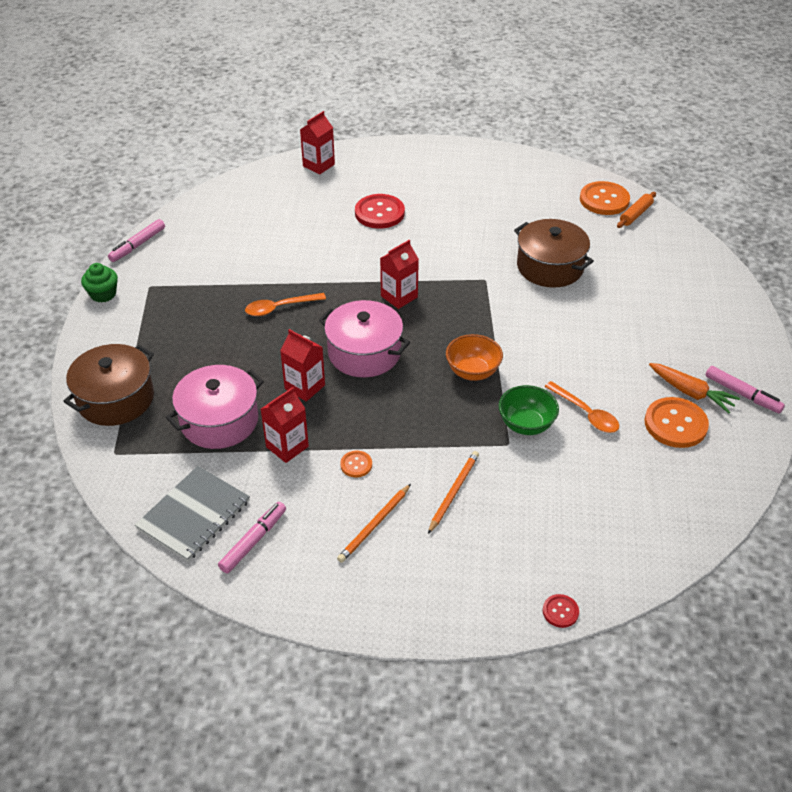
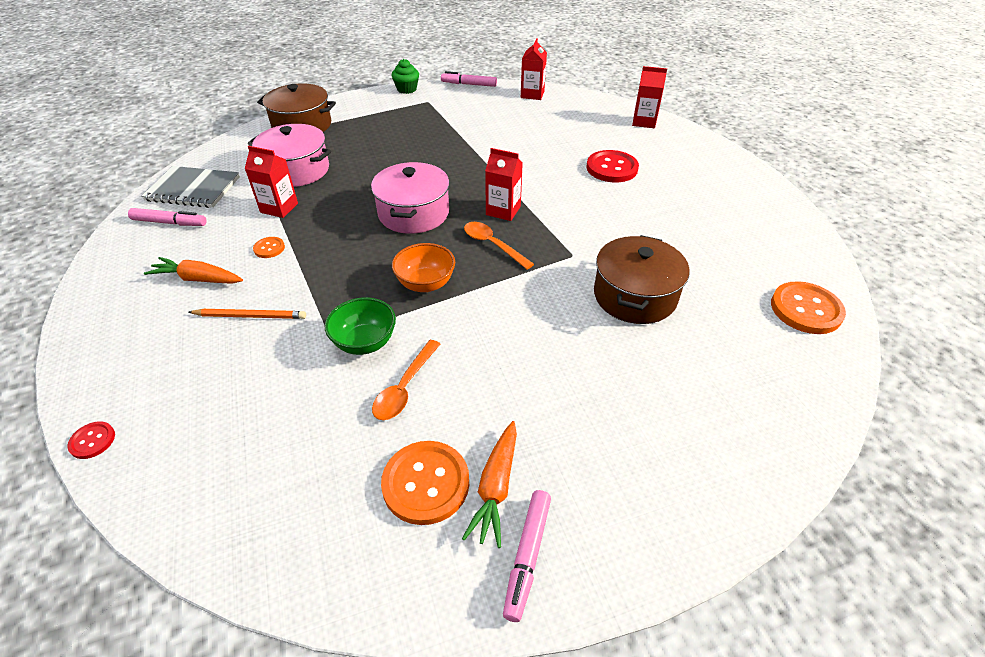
camera: 65 degrees right, 0 degrees up
(279, 308) = (442, 157): orange spoon -> orange spoon (492, 245)
(305, 387) = (353, 196): red carton -> red carton (532, 94)
(375, 525) = (198, 279): orange pencil -> orange carrot
(635, 214) = (810, 345): orange rolling pin -> none

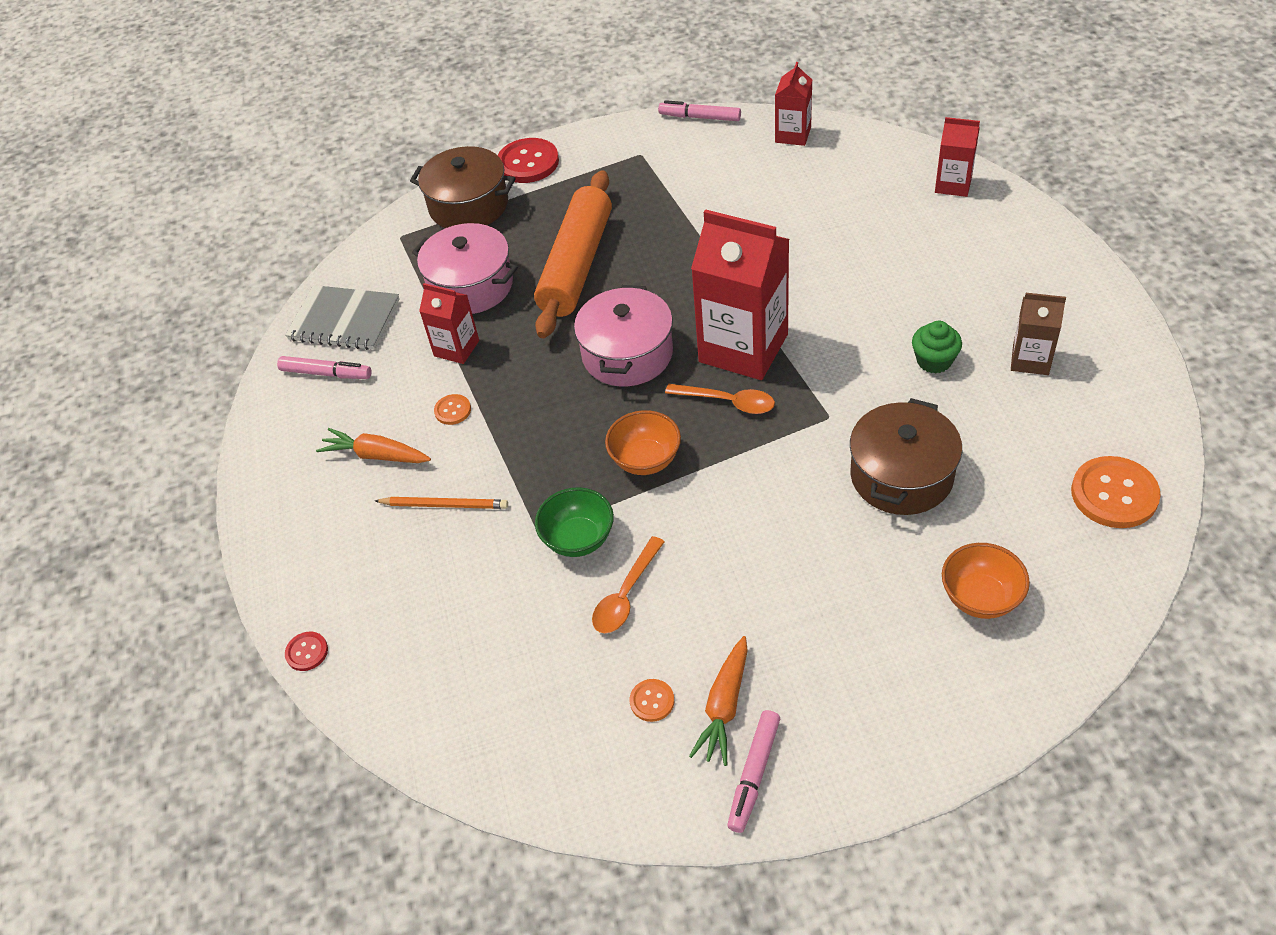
camera: 10 degrees right, 5 degrees up
(378, 160) = (576, 265): none -> orange rolling pin
(406, 89) = (609, 131): green cupcake -> green cupcake (934, 361)
(426, 483) = (652, 701): orange button -> orange button, size x0.50
(492, 245) = (728, 402): orange spoon -> orange spoon turned 150 degrees clockwise
(503, 210) = (743, 348): red carton -> red carton, size x1.94
(612, 168) = (896, 273): red button -> red button (528, 163)
(716, 388) = (980, 598): none -> orange bowl
(719, 220) = (1030, 360): none -> brown carton

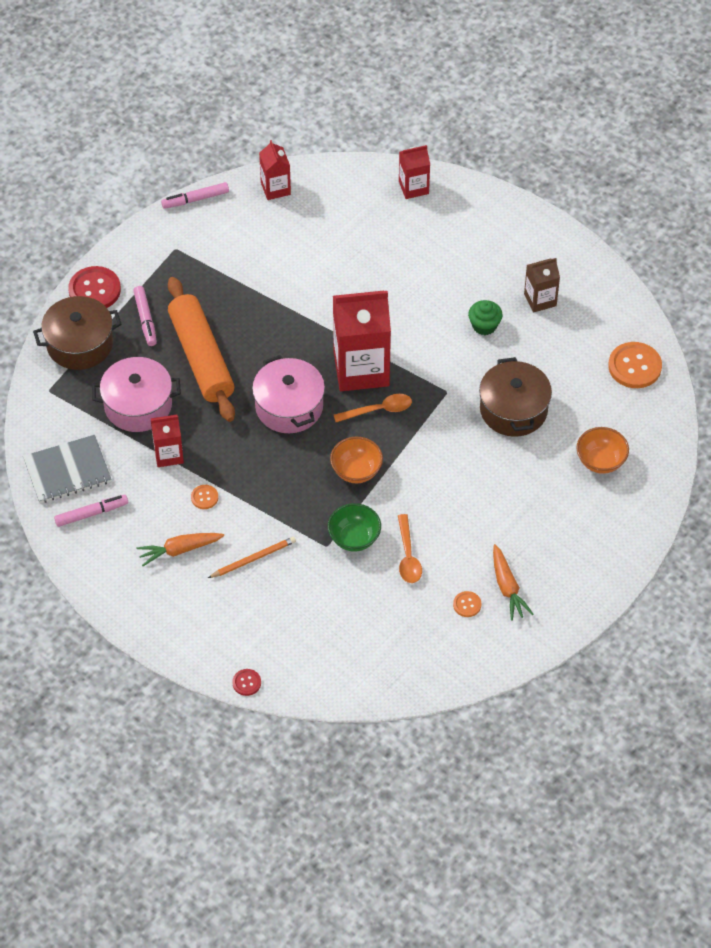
camera: 40 degrees left, 5 degrees up
(754, 774) = (547, 612): pink marker -> pink marker (145, 319)

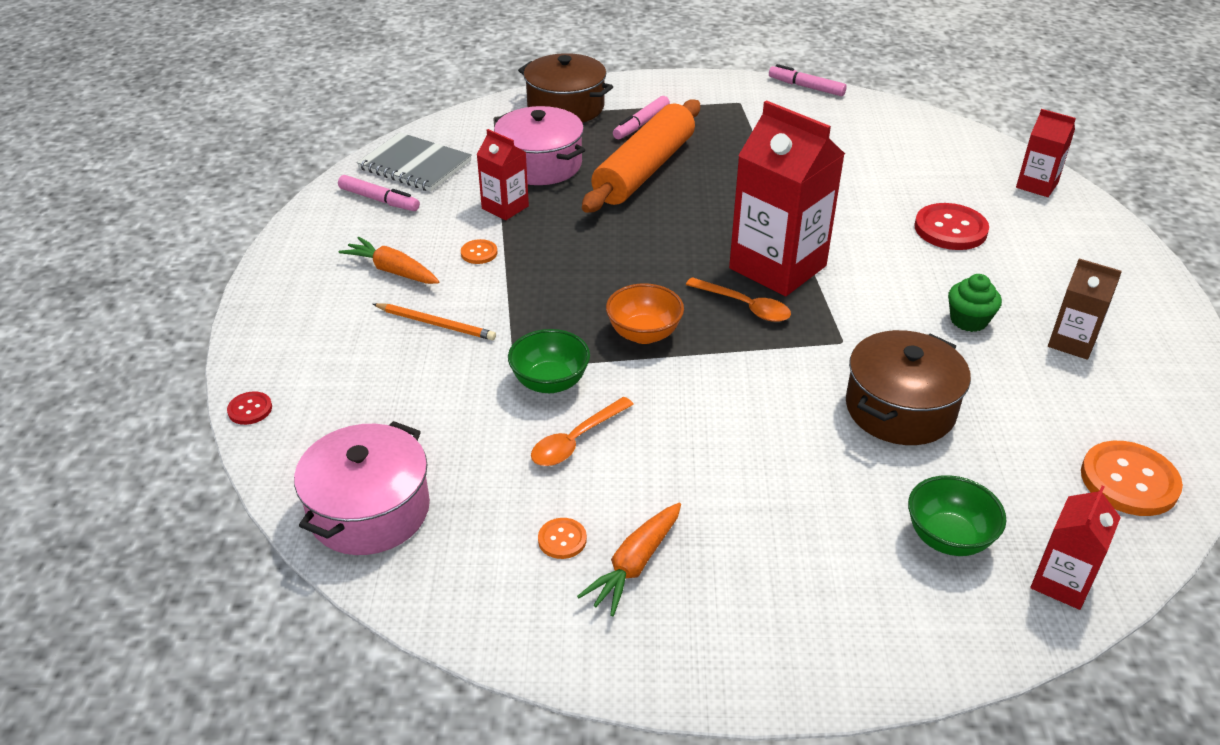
camera: 50 degrees right, 15 degrees down
(94, 290) = (633, 88): red button -> red button (950, 229)
(275, 188) = (890, 117): red carton -> red carton (1061, 582)
(289, 406) = (662, 247): pink pot -> pink pot (369, 510)
(600, 461) = (948, 538): orange bowl -> green bowl

